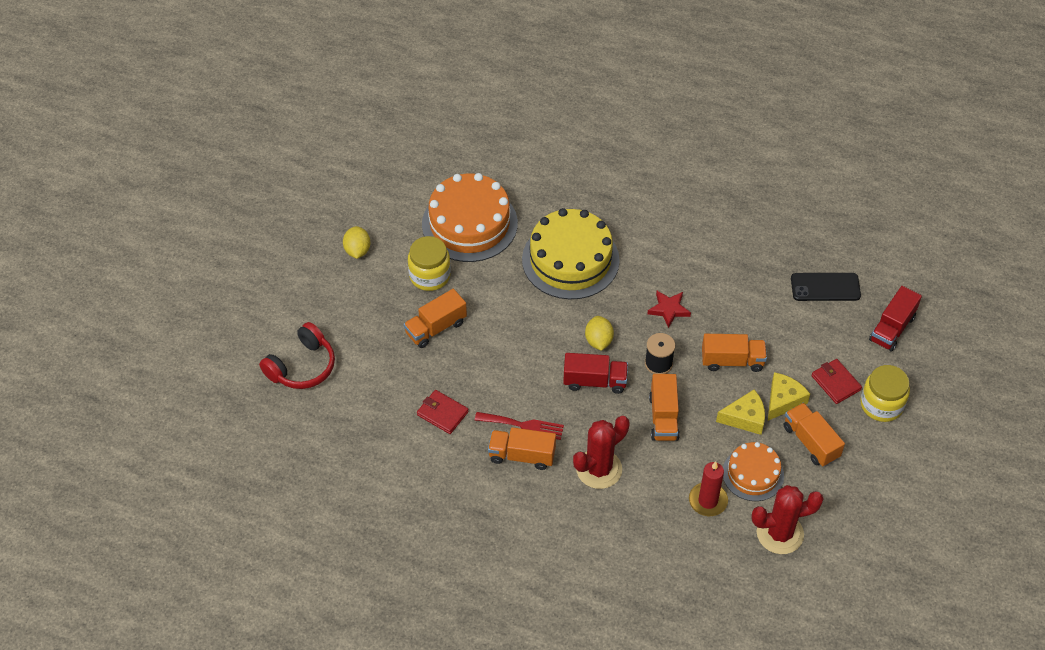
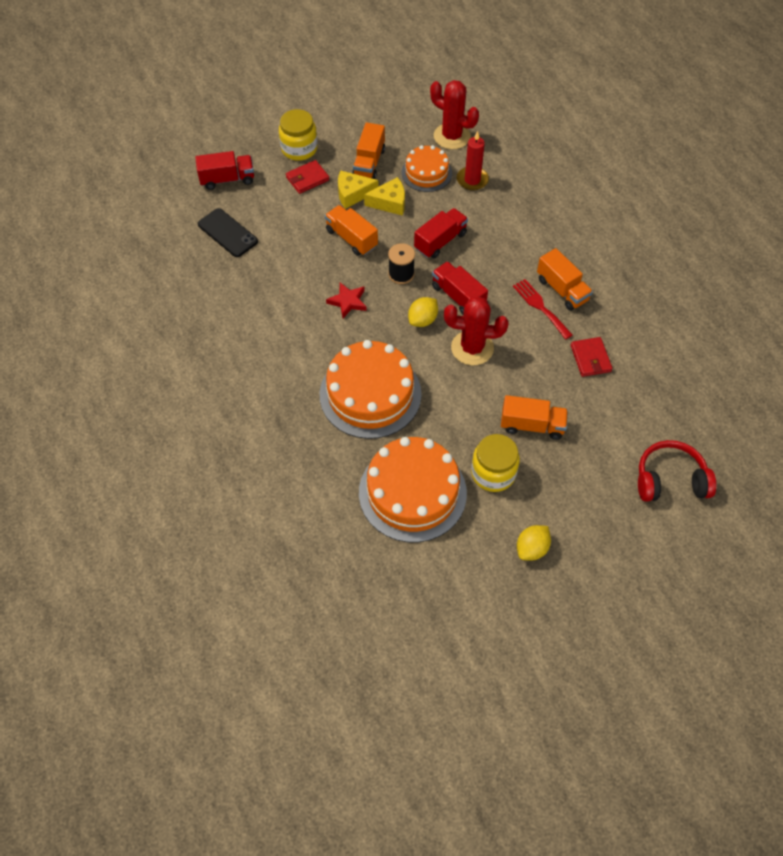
camera: 135 degrees left, 5 degrees up
(570, 260) = (370, 394): yellow cake -> orange cake
(599, 469) = (519, 244): red cactus -> red cactus (472, 348)
(663, 417) = (440, 241): orange truck -> red truck
(745, 418) = (390, 203): yellow cheese -> yellow cheese turned 135 degrees clockwise
(835, 383) = (307, 179): red wallet -> red wallet turned 45 degrees clockwise

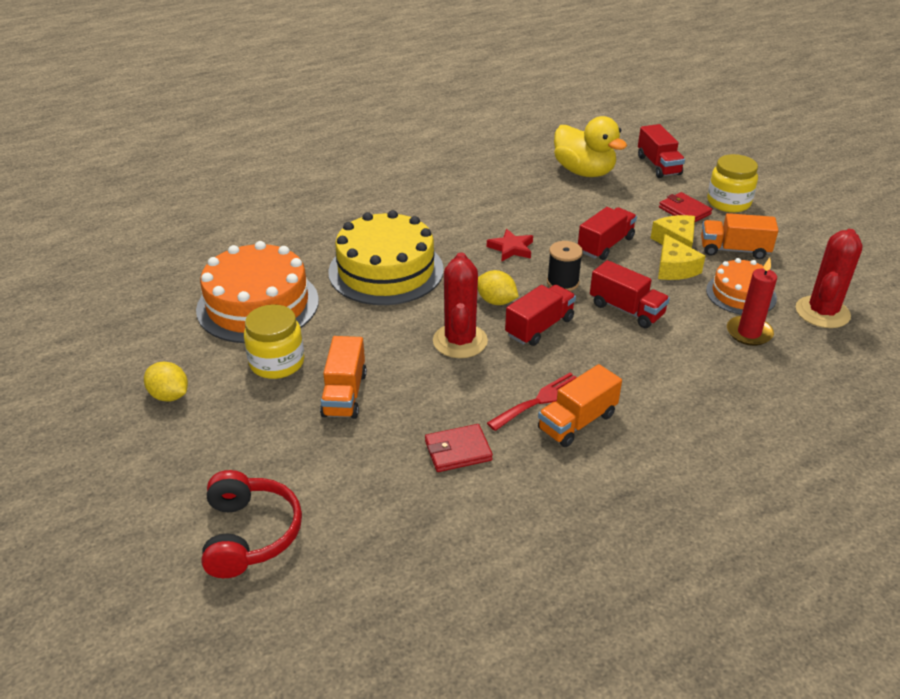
camera: 85 degrees right, 20 degrees down
(227, 233) = (584, 172): black phone -> yellow duck
(351, 238) = (605, 245): orange truck -> red truck
(370, 394) = (386, 270): orange cake -> yellow cake

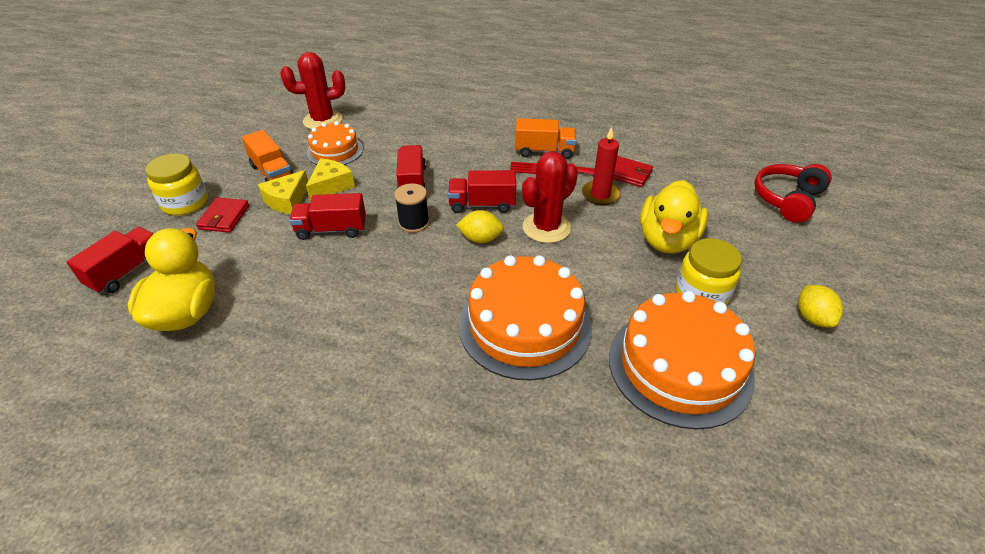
camera: 135 degrees left, 5 degrees up
(344, 394) = (667, 240): orange truck -> yellow duck
(386, 270) = (525, 325): yellow cake -> orange cake
(496, 301) = (480, 239): yellow lemon -> yellow lemon turned 75 degrees counterclockwise
(511, 248) = (396, 274): red star -> none
(749, 333) = (379, 134): red candle -> red candle (600, 195)

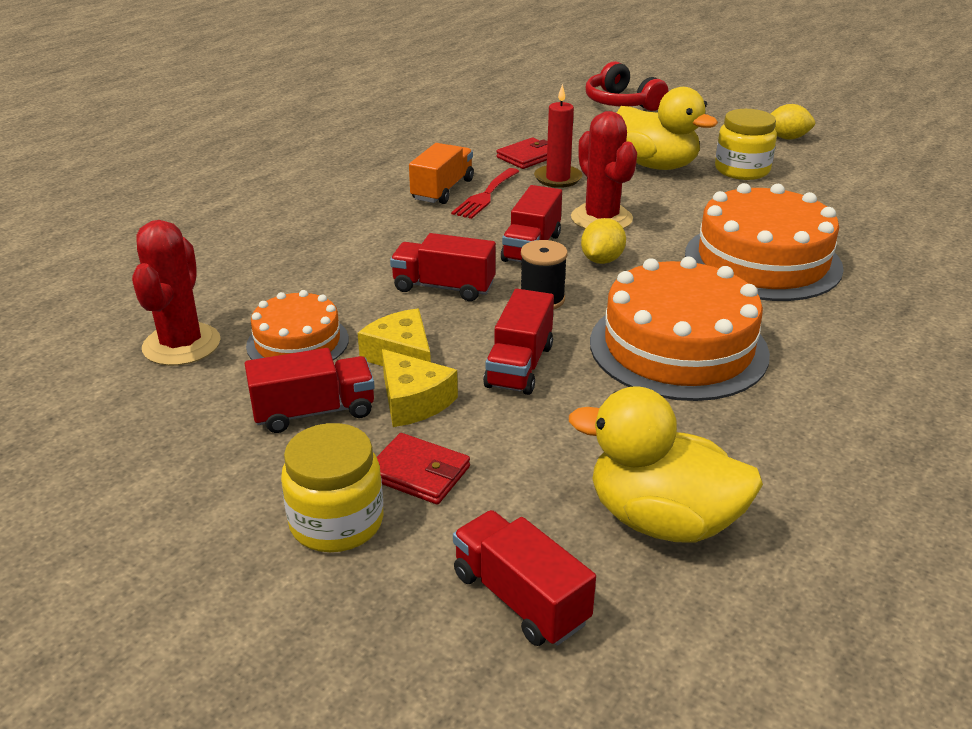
camera: 70 degrees left, 10 degrees down
(272, 173) = (314, 412): orange truck -> red truck
(680, 366) = (835, 201): orange cake -> orange cake (678, 347)

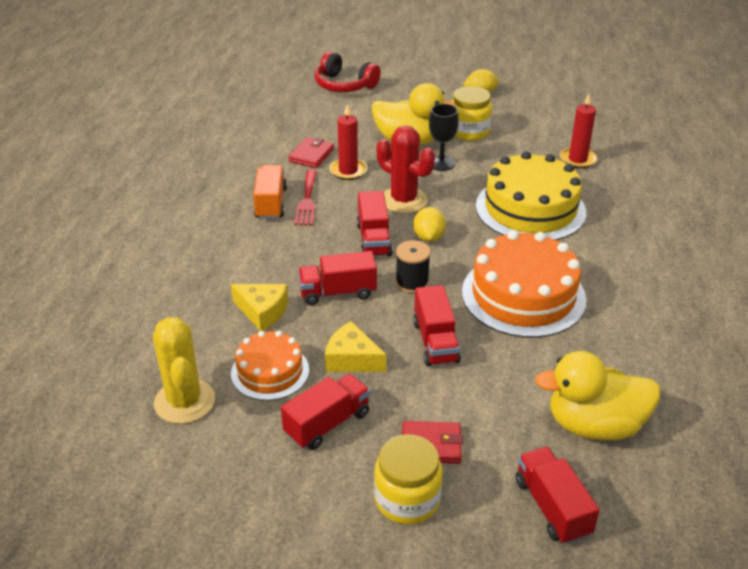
camera: 25 degrees left, 5 degrees up
(181, 345) = (184, 401): red cactus -> yellow cactus
(413, 401) = (387, 393): yellow cheese -> yellow cheese (262, 311)
(520, 598) = (552, 507): red truck -> red truck turned 45 degrees clockwise
(679, 193) = (441, 163): none -> black goblet
(762, 261) = (530, 209): orange cake -> yellow cake
(871, 224) = (577, 159): none -> red candle

